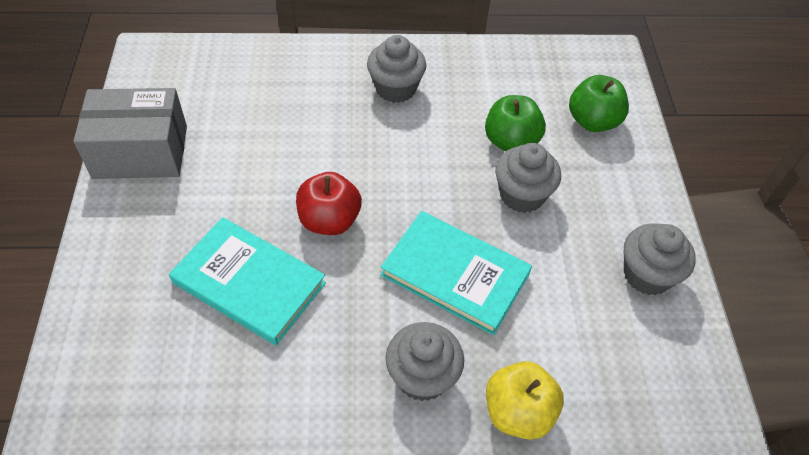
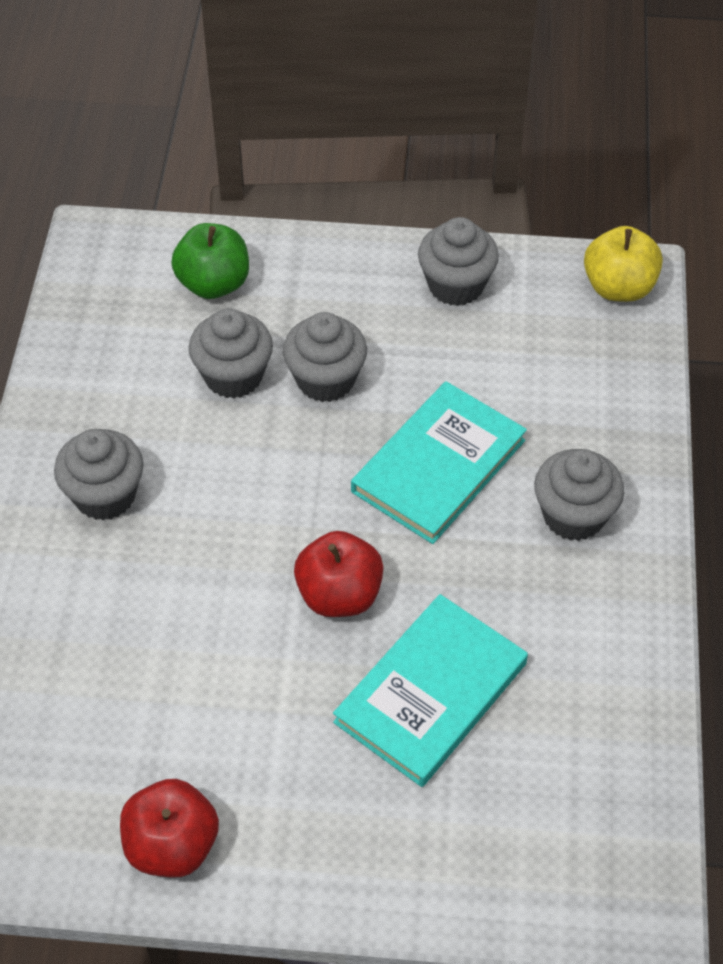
camera: 80 degrees left, 0 degrees up
(140, 152) = (172, 845): grey box -> red apple
(511, 141) = (233, 376): green apple -> grey cupcake
(518, 412) = (619, 433): yellow apple -> yellow apple (618, 287)

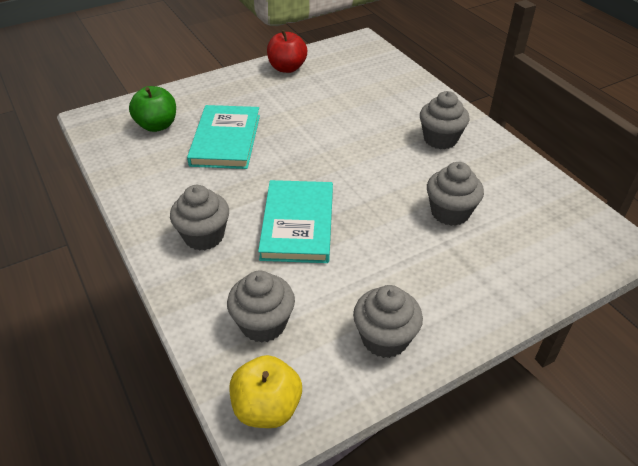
camera: 145 degrees right, 10 degrees down
(213, 284) = (525, 254): green apple -> green apple (157, 125)
(325, 379) = (401, 235): grey cupcake -> grey cupcake (263, 324)
(339, 595) = (297, 152): red apple -> none

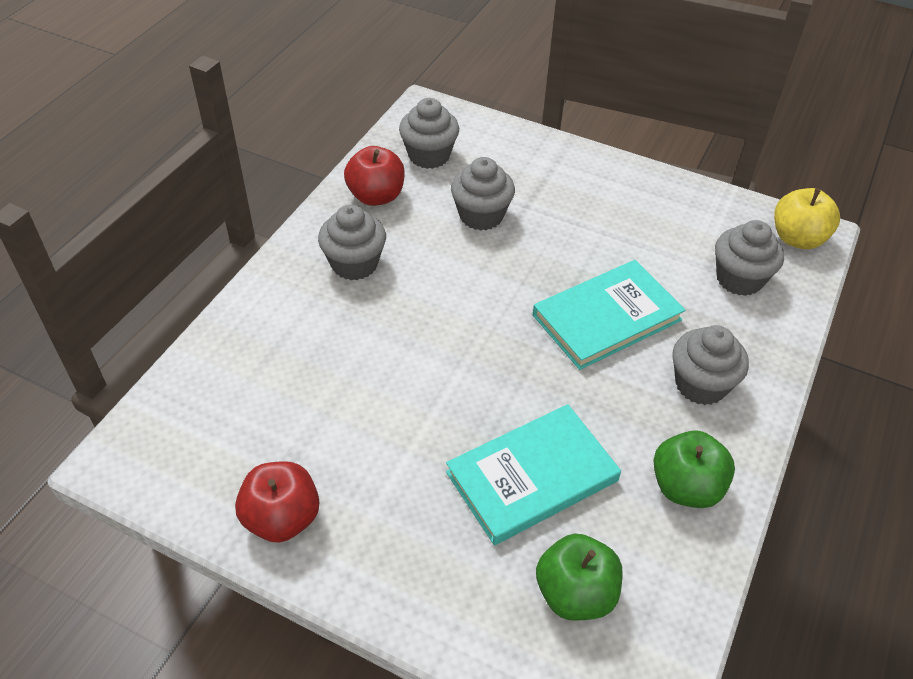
camera: 125 degrees left, 5 degrees up
(155, 188) = (686, 487): none -> green apple
(385, 338) = (670, 203): grey cupcake -> grey cupcake (429, 155)
(507, 171) = (376, 196): none -> red apple

